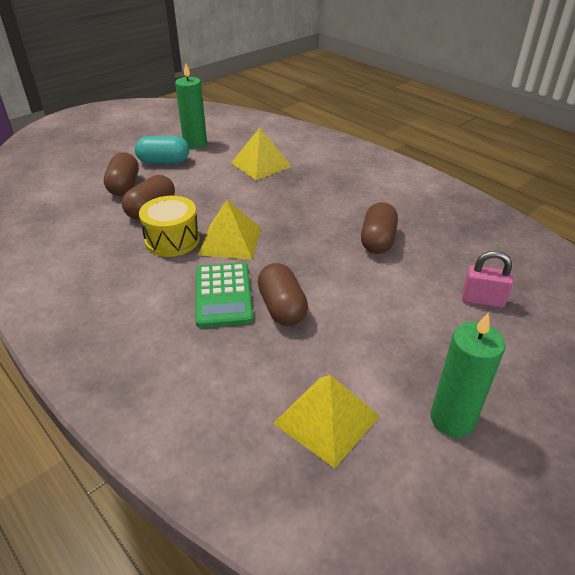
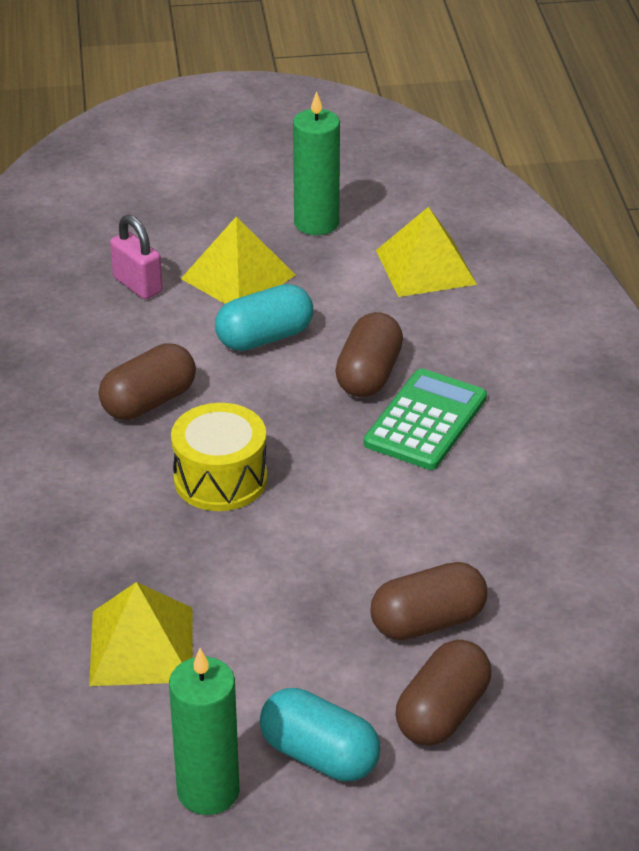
camera: 145 degrees left, 0 degrees up
(172, 240) = (433, 538): yellow drum -> yellow drum (220, 479)
(230, 241) = (350, 496): yellow pyramid -> yellow pyramid (238, 276)
(367, 302) = (265, 338): none -> turquoise capsule

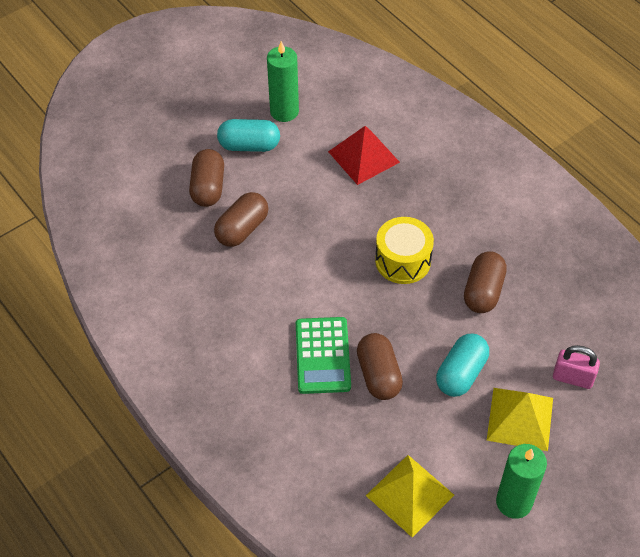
camera: 150 degrees right, 15 degrees up
(142, 645) = (363, 157): yellow pyramid -> red pyramid

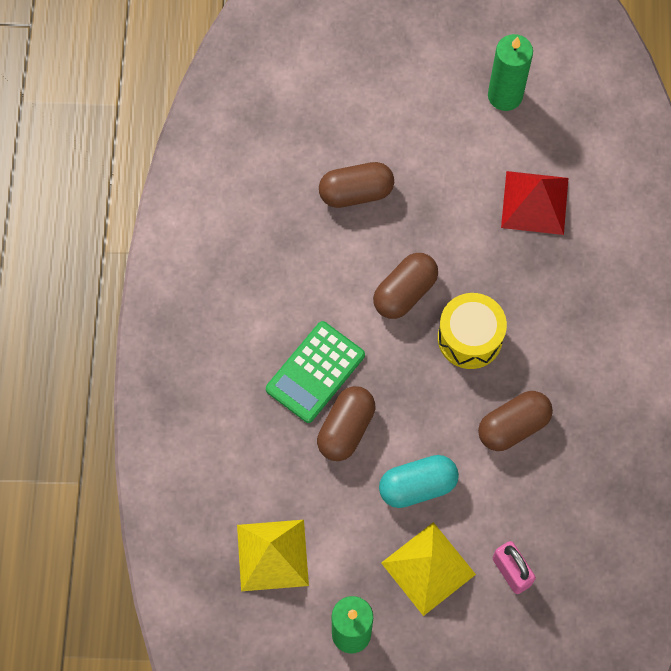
camera: 40 degrees right, 15 degrees up
(208, 187) = (363, 125): brown capsule -> brown capsule (405, 292)
(249, 145) = (439, 108): turquoise capsule -> none

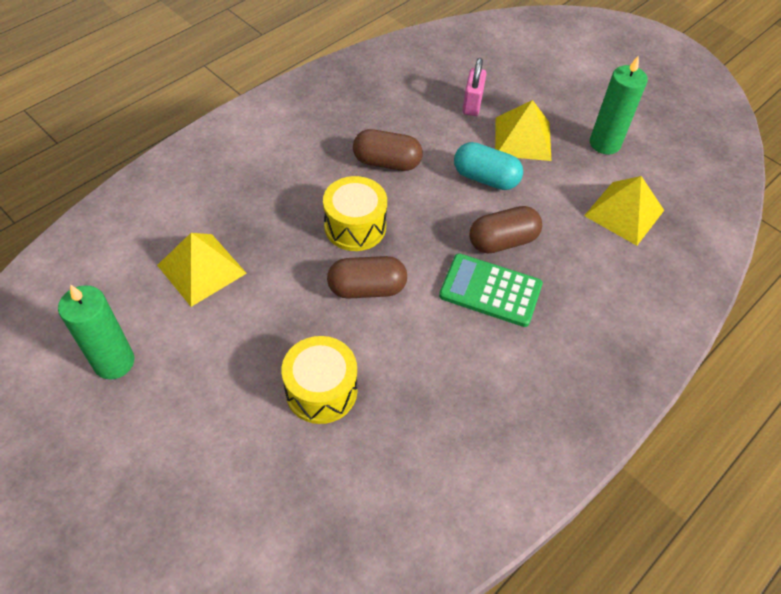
camera: 140 degrees left, 15 degrees down
(315, 372) = (490, 290): green calculator -> green calculator turned 150 degrees counterclockwise
(356, 192) = (321, 390): brown capsule -> yellow drum
(534, 202) = (202, 269): red pyramid -> yellow pyramid

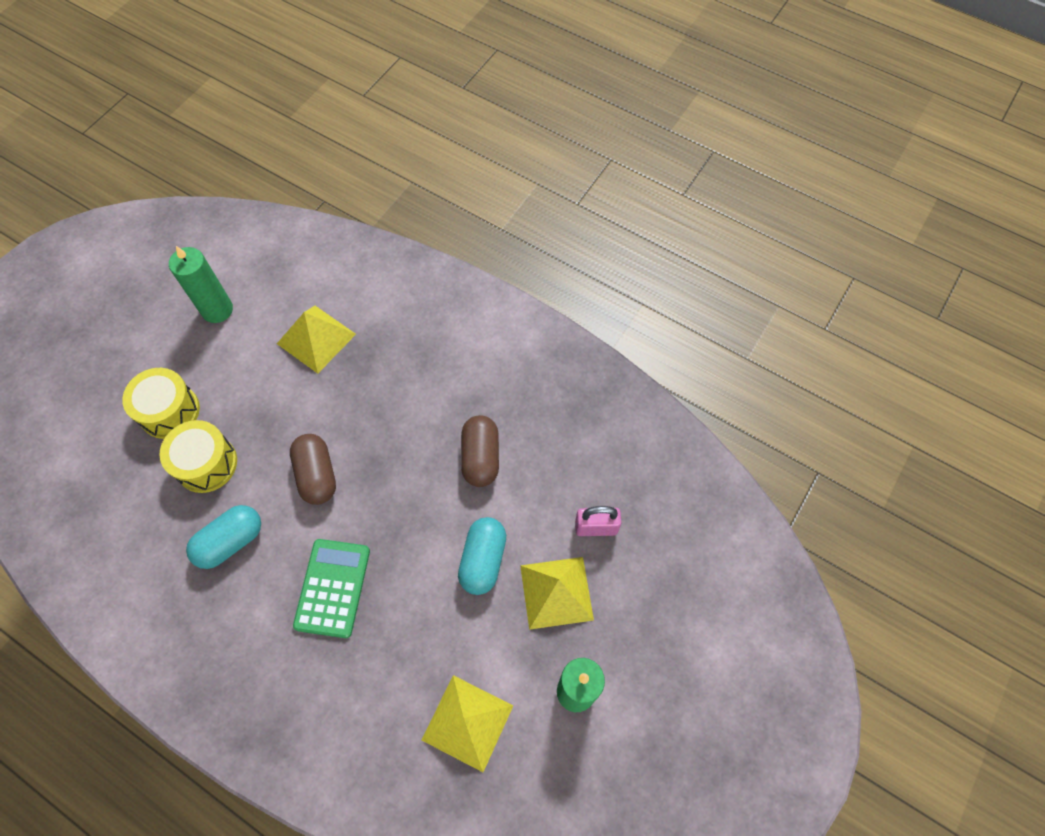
camera: 80 degrees right, 10 degrees up
(355, 226) = (388, 448): yellow drum -> yellow drum (169, 411)
(422, 374) = (230, 541): none -> turquoise capsule
(502, 241) = (398, 591): brown capsule -> none

